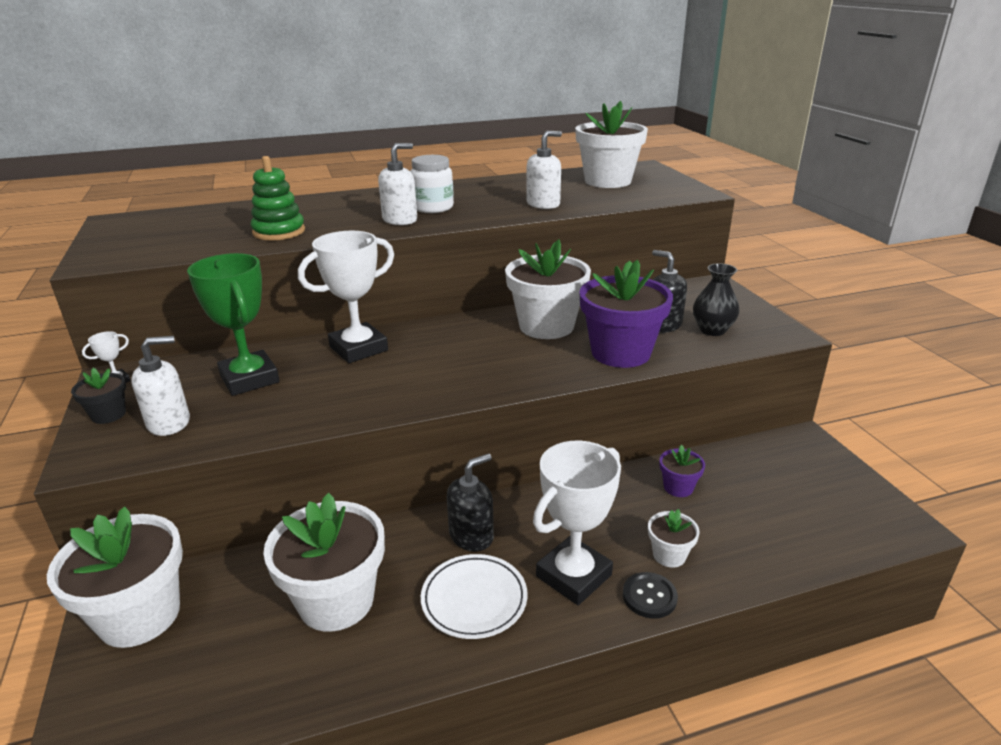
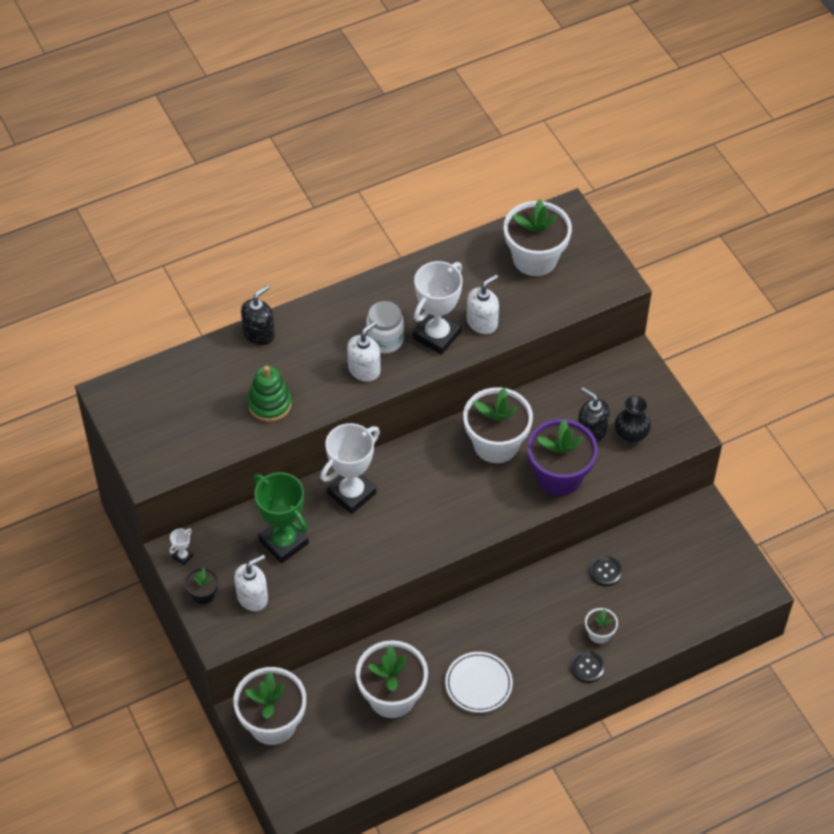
camera: 10 degrees left, 25 degrees up
(471, 536) = (465, 635): black soap dispenser -> black soap dispenser (259, 333)
(573, 575) = (538, 658): white trophy -> white trophy (437, 335)
(678, 487) = (605, 572): purple flower pot -> black button

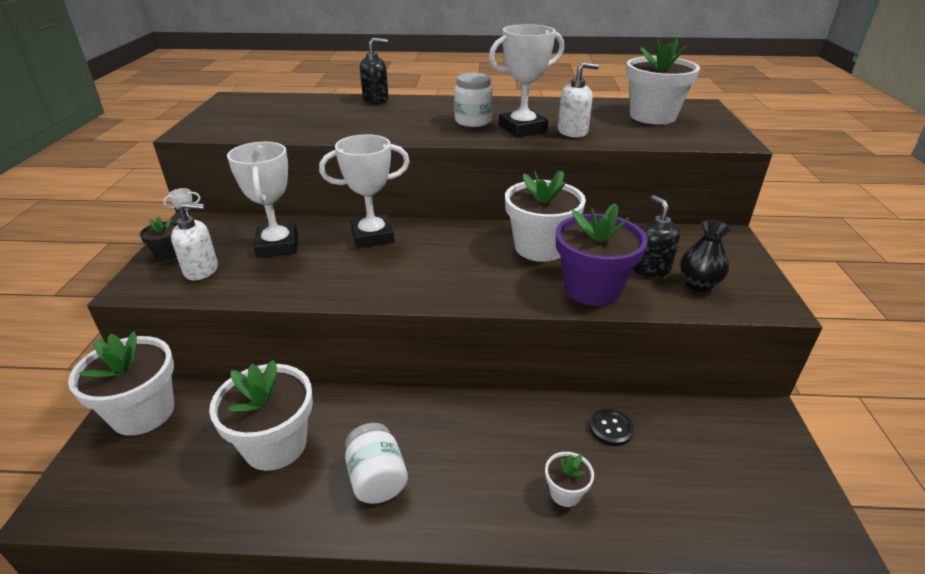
camera: 30 degrees right, 20 degrees down
(269, 404) = (335, 126): green stacking toy -> none
(283, 542) = (277, 246): green trophy -> white trophy
(364, 369) = (437, 129): white soap dispenser -> none
(478, 684) = (377, 479): white plate -> white jar
(587, 667) = (525, 527): black button -> none

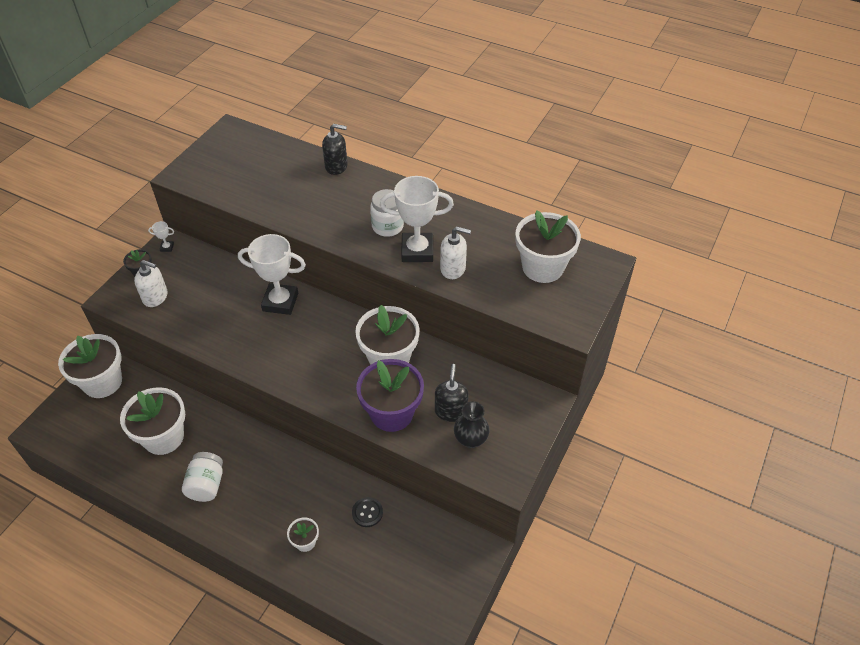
camera: 25 degrees right, 15 degrees up
(277, 246) = (213, 289): white trophy -> none

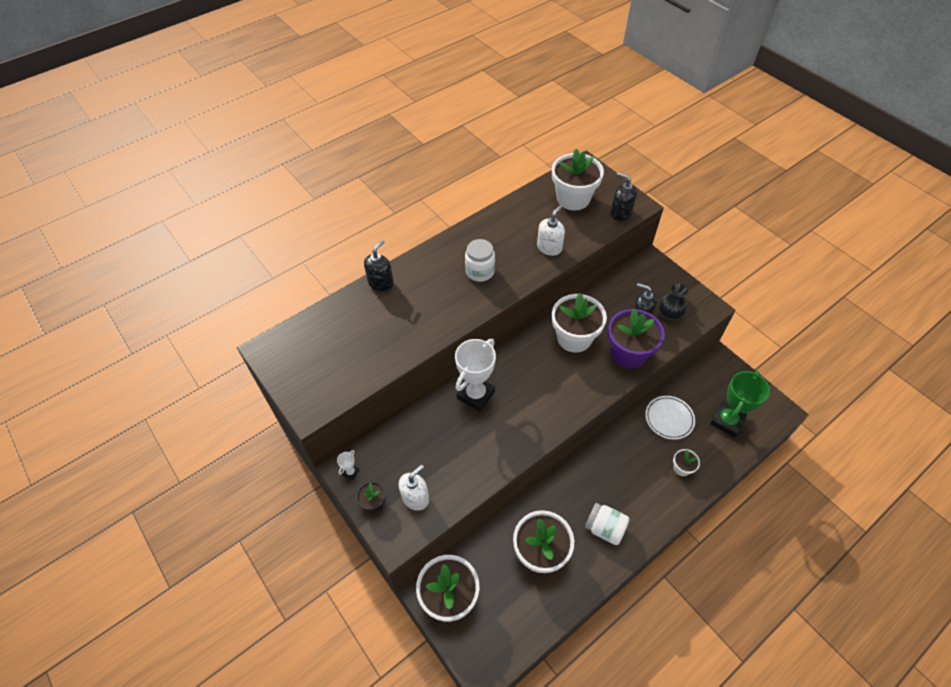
camera: 65 degrees left, 5 degrees up
(367, 512) = (669, 419): black button -> white plate
(391, 577) = (727, 421): none -> green trophy
(417, 251) = (518, 262): white trophy -> none
(548, 315) = (620, 213): none -> black soap dispenser

